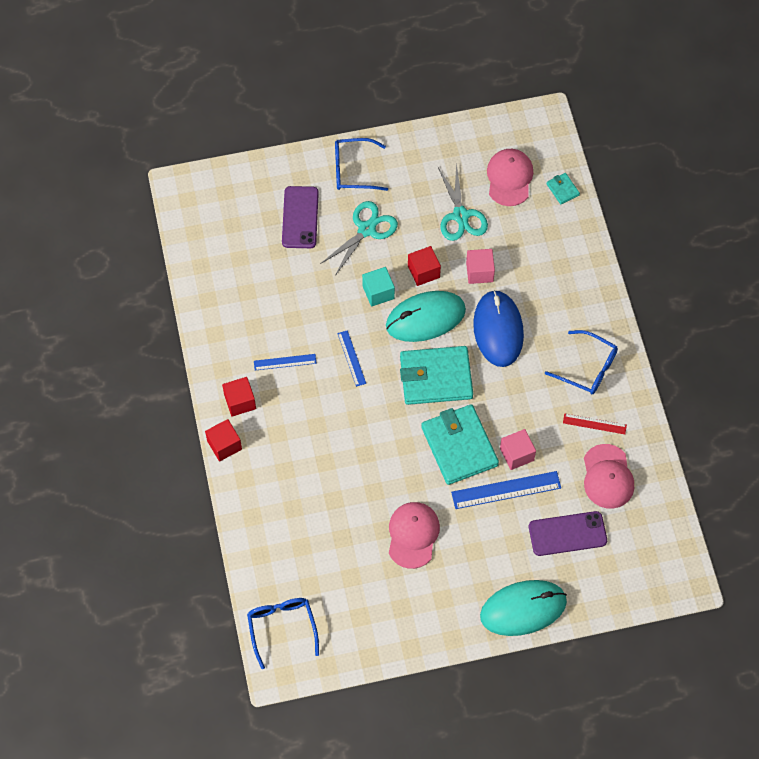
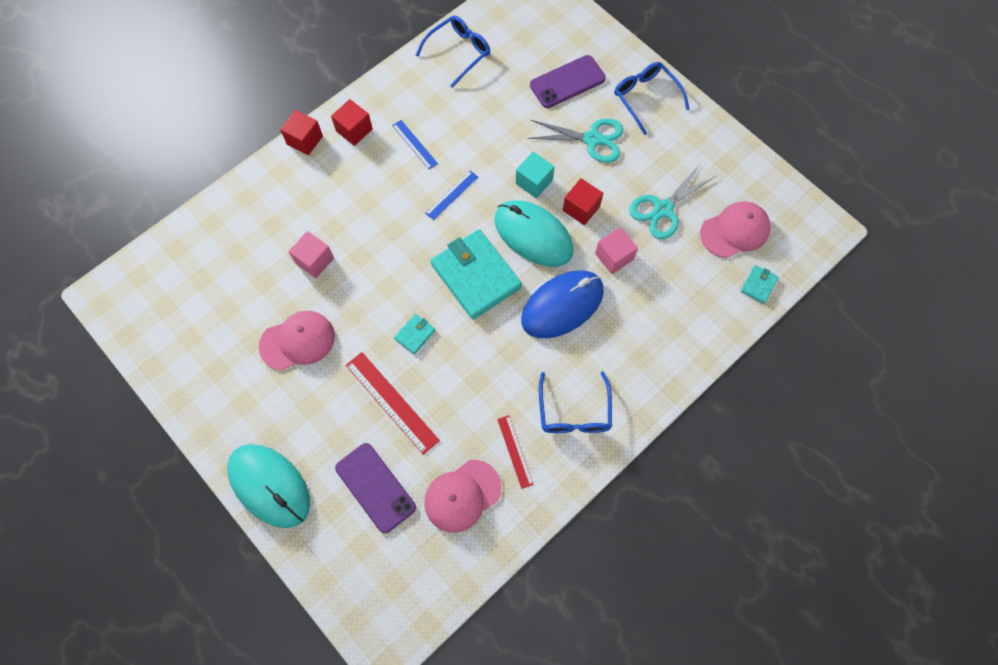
camera: 60 degrees right, 5 degrees up
(282, 628) = (147, 278): blue glasses -> blue glasses (458, 53)
(459, 446) = (415, 334): turquoise wallet -> turquoise wallet, size x0.43
(506, 490) = (391, 402): blue ruler -> red ruler
(516, 454) = (436, 392): pink cube -> pink cube (314, 260)

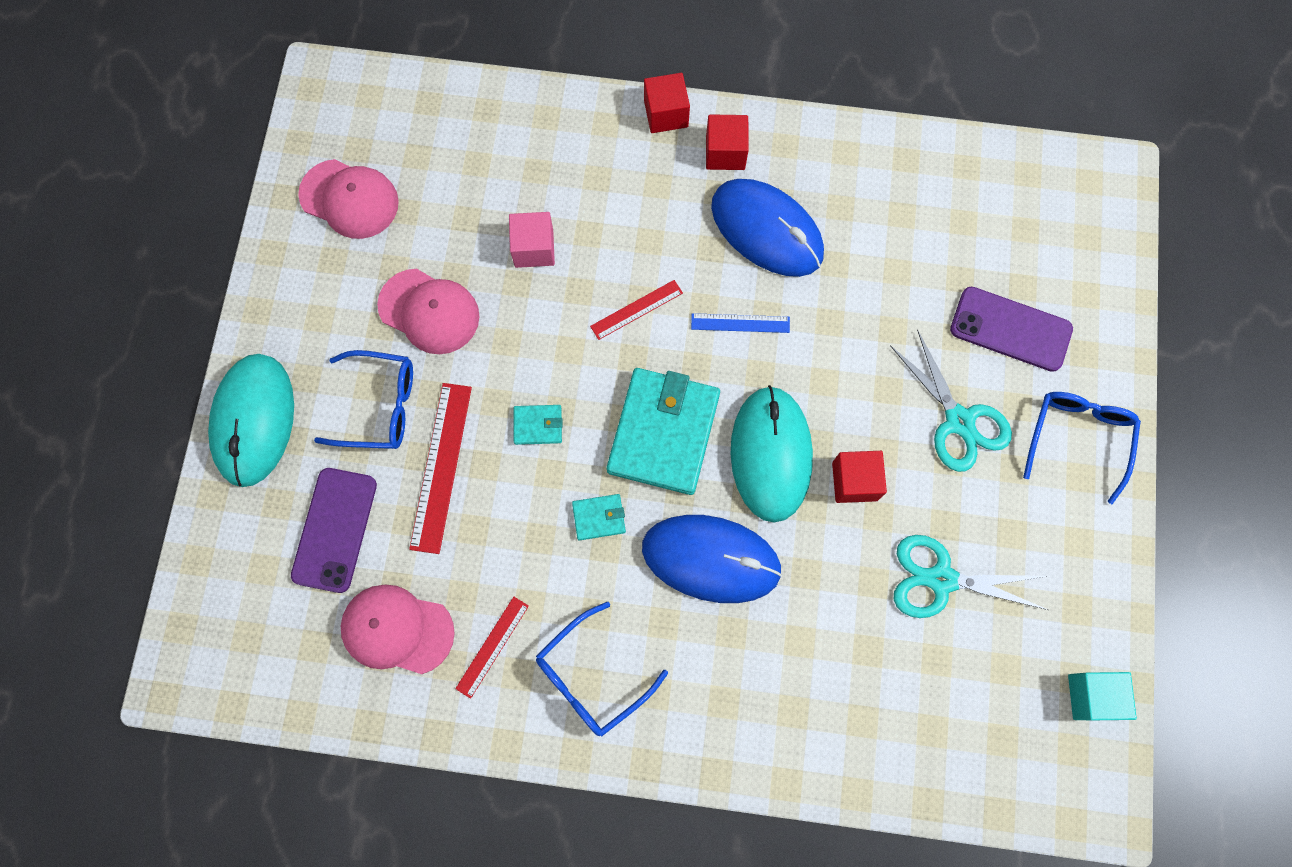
camera: 50 degrees right, 5 degrees up
(398, 237) = (636, 310): none -> red ruler
(414, 144) = (766, 230): blue ruler -> blue mouse
(458, 53) = (930, 176): blue glasses -> blue glasses (378, 406)
(534, 182) = (840, 400): turquoise cube -> turquoise cube (1092, 696)
(614, 256) = (825, 570): pink cube -> none
(735, 231) = (992, 691): pink cap -> pink cap (349, 199)
(758, 285) = (942, 776): turquoise wallet -> turquoise wallet (599, 517)

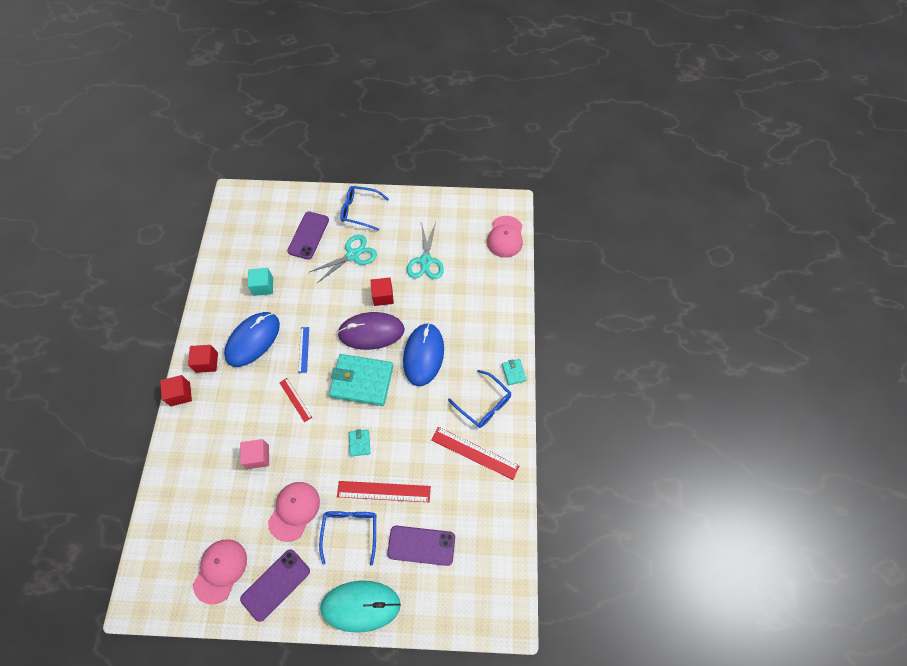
camera: 95 degrees left, 10 degrees down
(312, 284) = (275, 584): none -> purple phone
(397, 629) = (471, 502): pink cap -> pink cap (505, 237)
(492, 647) = (475, 452): red ruler -> red ruler, size x1.70
(599, 517) = (406, 408): turquoise wallet -> turquoise wallet (513, 372)
(771, 454) = (371, 332): turquoise mouse -> purple mouse
(1092, 696) = (469, 207): turquoise cube -> turquoise cube (263, 286)

